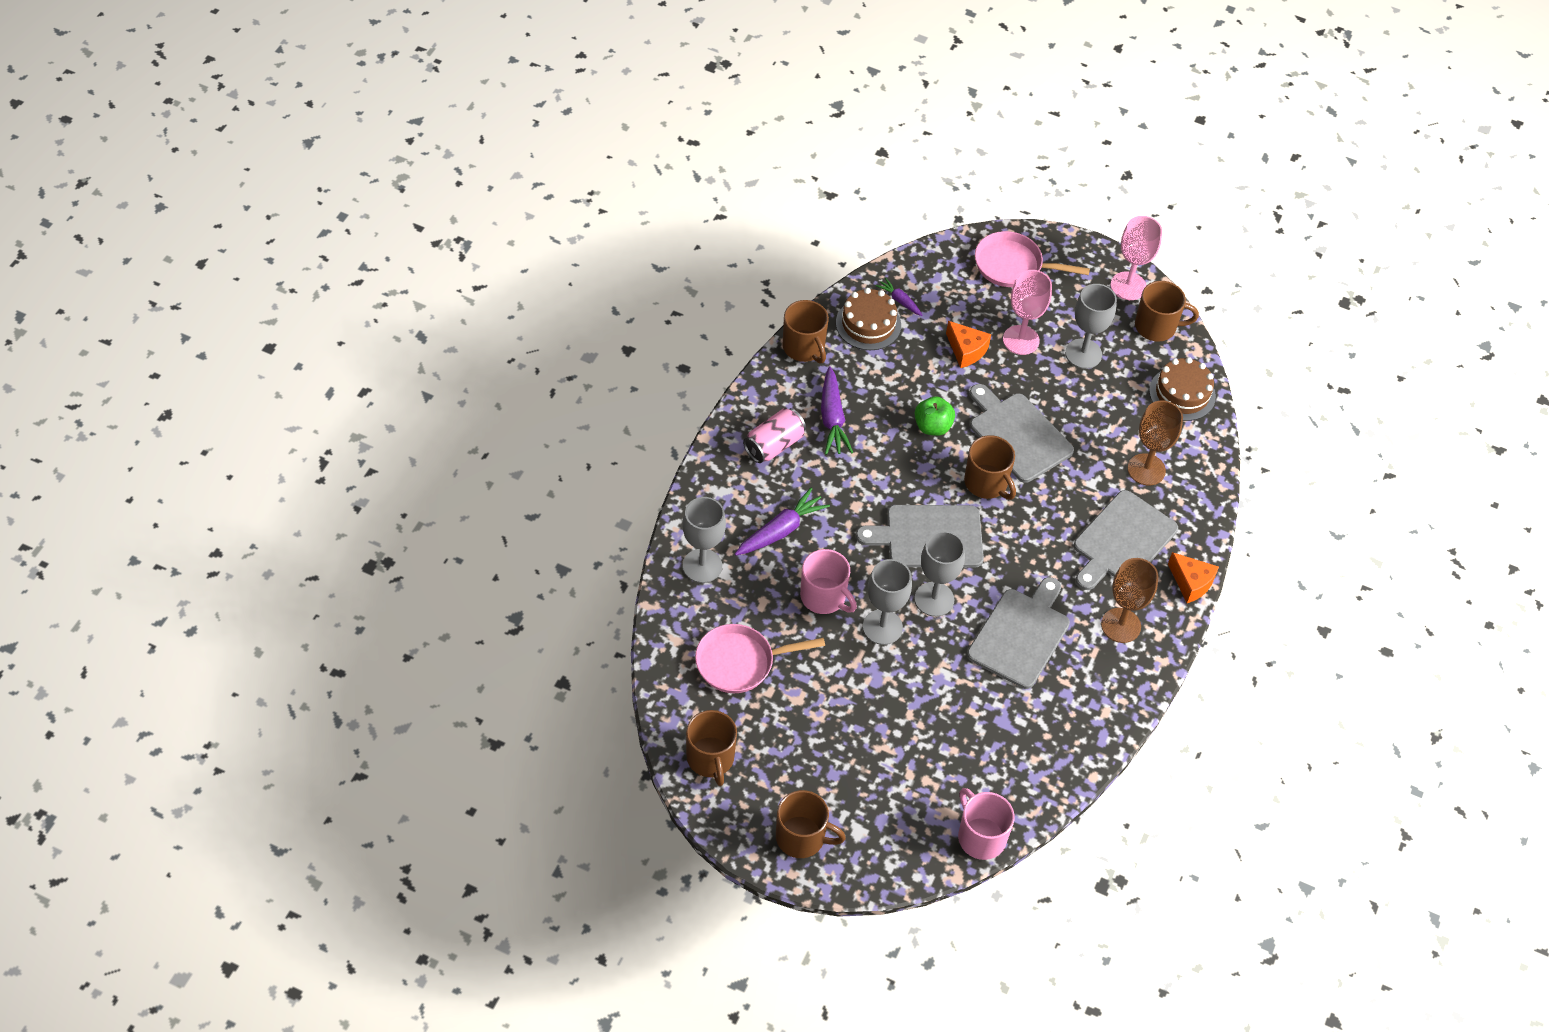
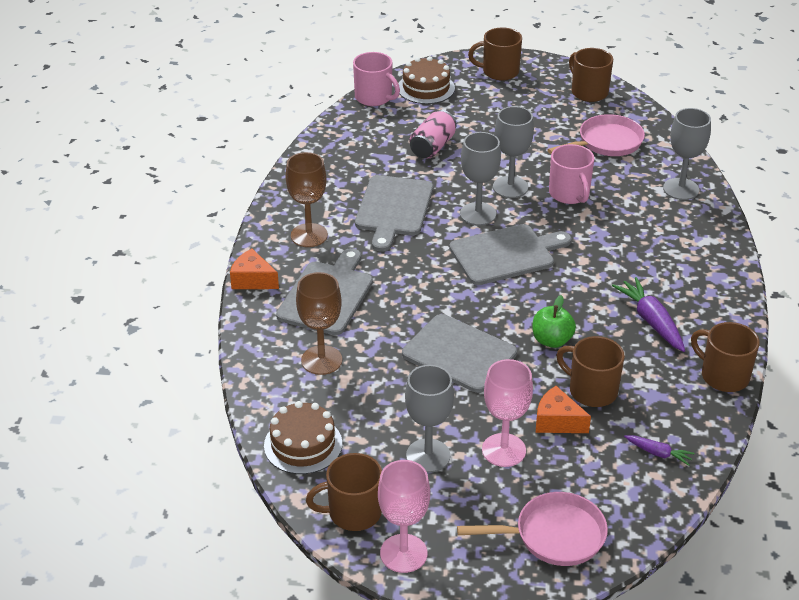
camera: 165 degrees right, 15 degrees down
(774, 445) = (688, 285): pink can -> pink can (432, 147)
(780, 530) = (635, 226): purple carrot -> none
(824, 597) = (569, 194): pink mug -> pink mug turned 135 degrees counterclockwise
(868, 324) = (675, 418): brown cake -> brown cake (426, 88)
(986, 483) = (475, 307): brown mug -> brown mug (591, 391)

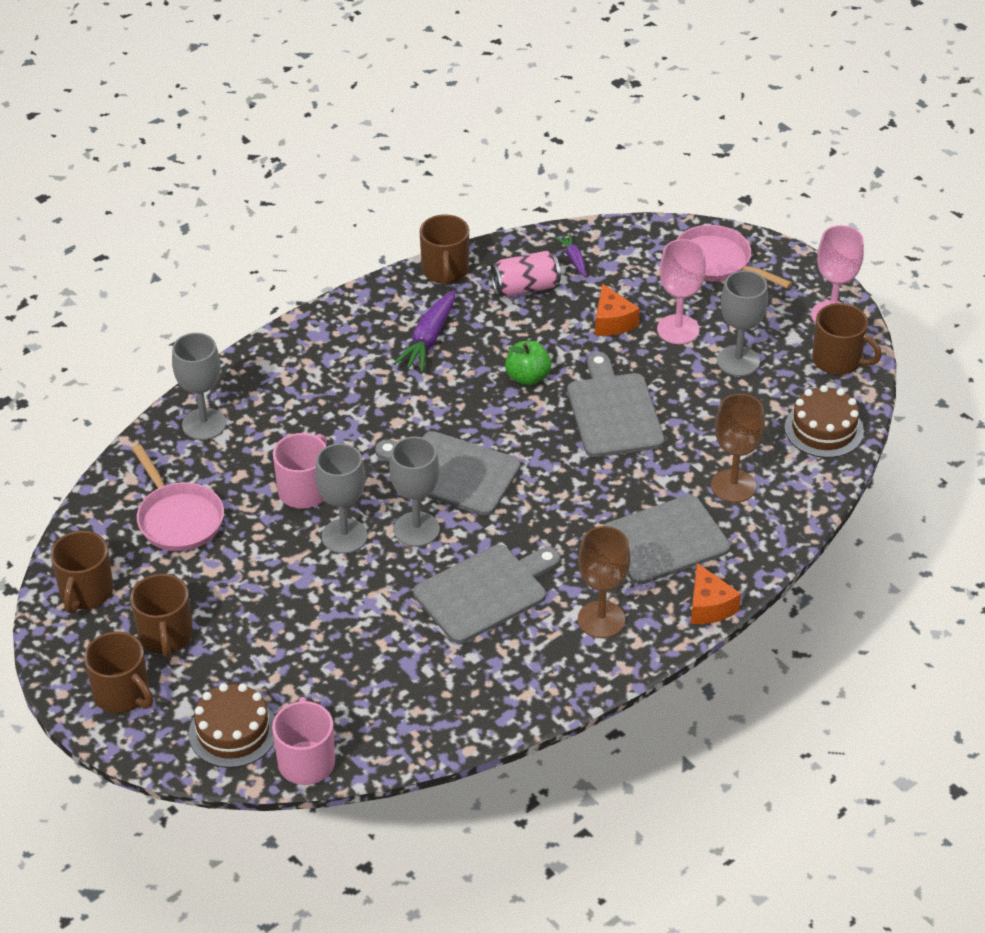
camera: 135 degrees left, 5 degrees up
(432, 147) = (344, 640): pink can -> pink can (525, 288)
(591, 391) = (555, 324): brown mug -> brown mug (165, 636)
(606, 142) = (178, 519): pink pan -> pink pan turned 135 degrees counterclockwise

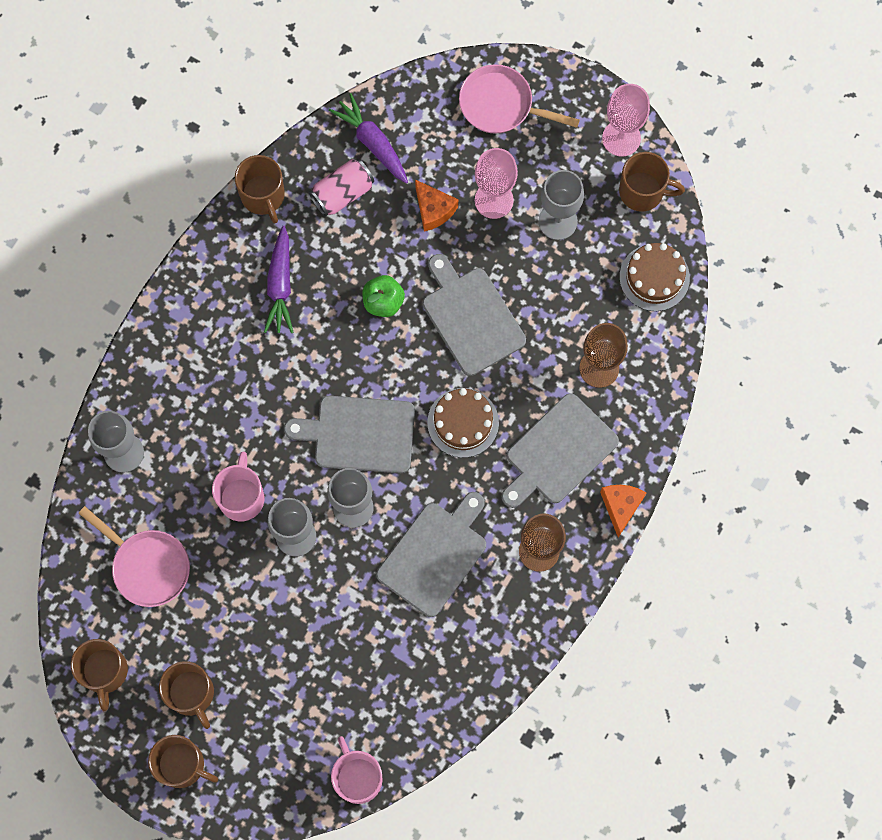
camera: 20 degrees left, 30 degrees up
(233, 731) = (287, 769): brown cake -> brown cake (463, 422)
(573, 259) = (372, 143): purple carrot -> purple carrot, size x1.78
(709, 606) = (620, 507): orange cheese -> orange cheese turned 135 degrees counterclockwise

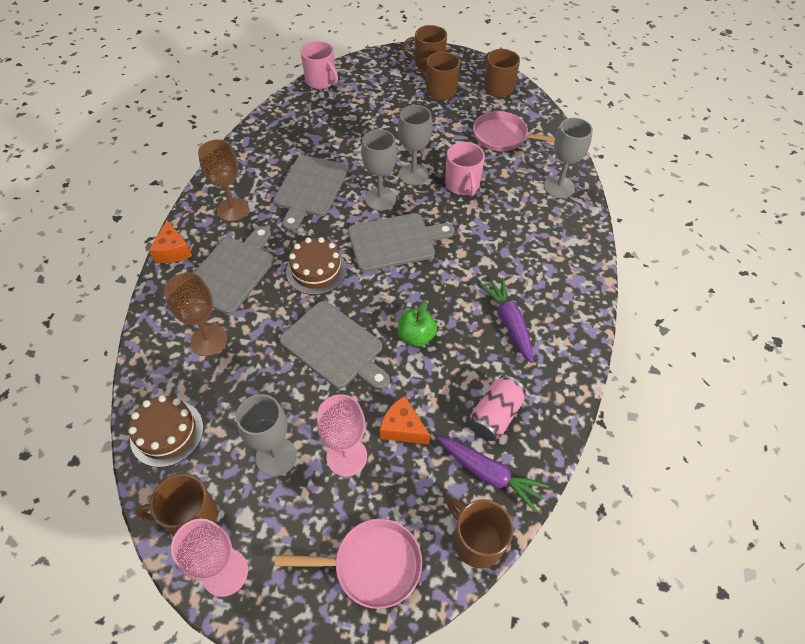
camera: 160 degrees right, 20 degrees down
(263, 196) = (565, 390): brown mug -> brown mug (477, 541)

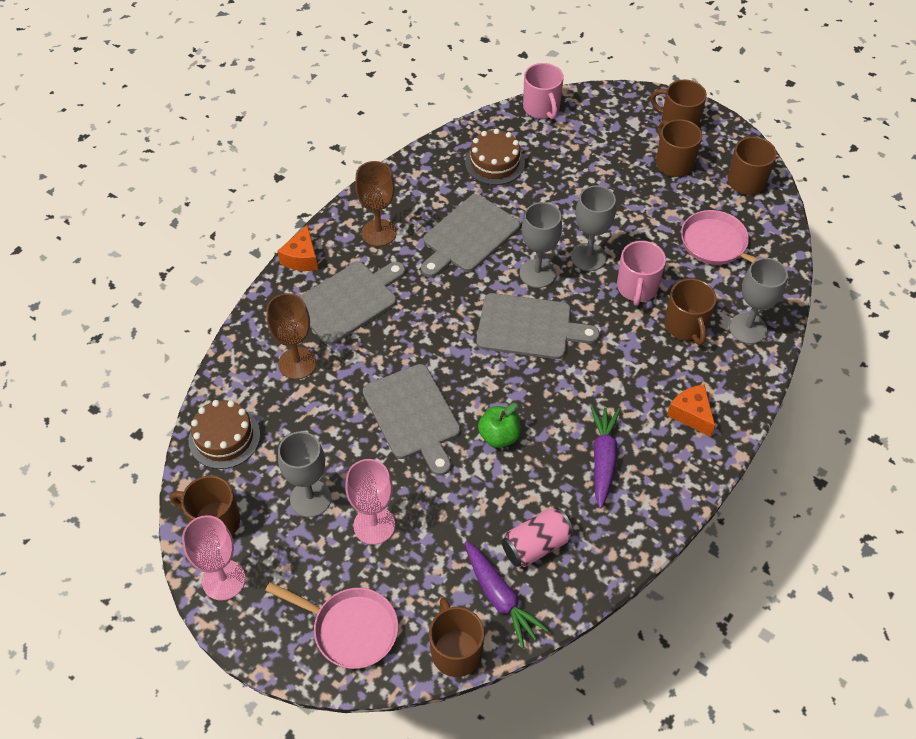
camera: 25 degrees right, 0 degrees up
(316, 270) = (432, 329): brown cake -> brown cake (495, 163)
(402, 428) = (439, 520): orange cheese -> orange cheese (691, 414)
(514, 200) = (685, 326): none -> brown mug

